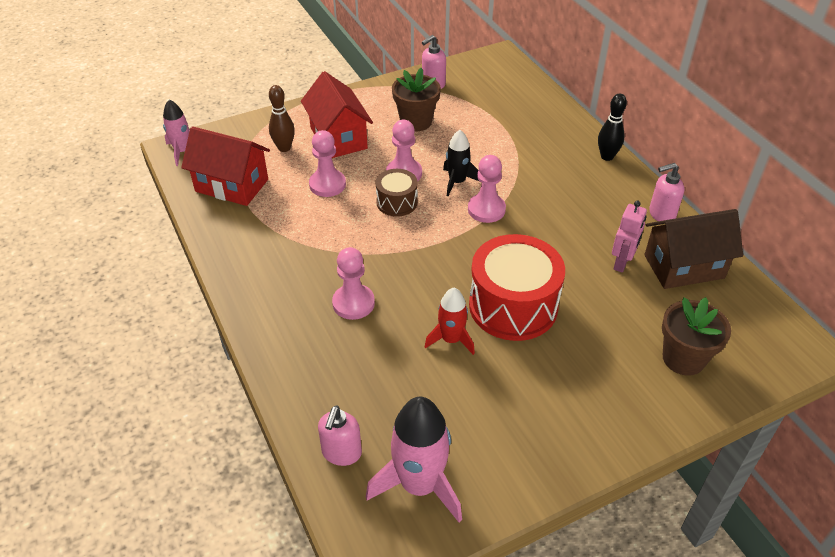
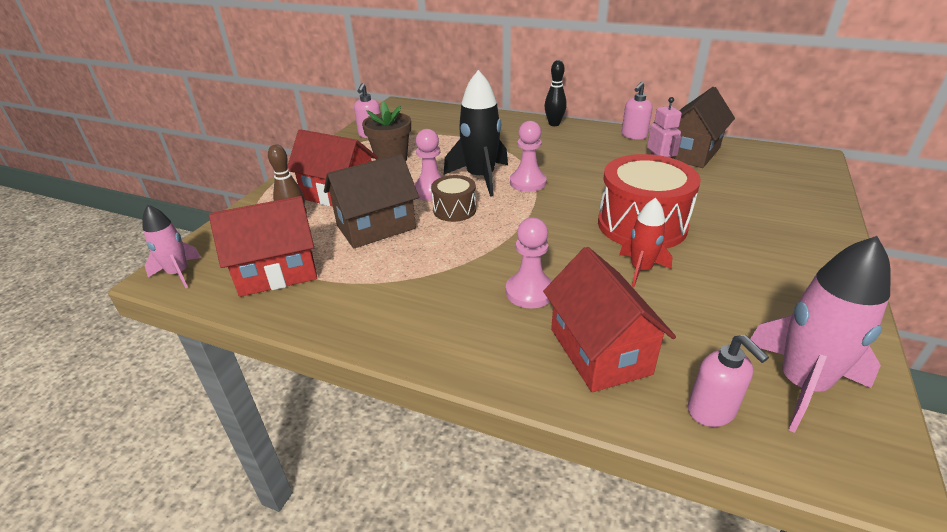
camera: 40 degrees left, 10 degrees down
(327, 184) = (376, 227): pink pawn -> brown house
(336, 372) = (600, 351): none -> red house
(457, 182) = (480, 177): black rocket -> black rocket, size x1.68
(683, 358) = (777, 195): brown flower pot -> none

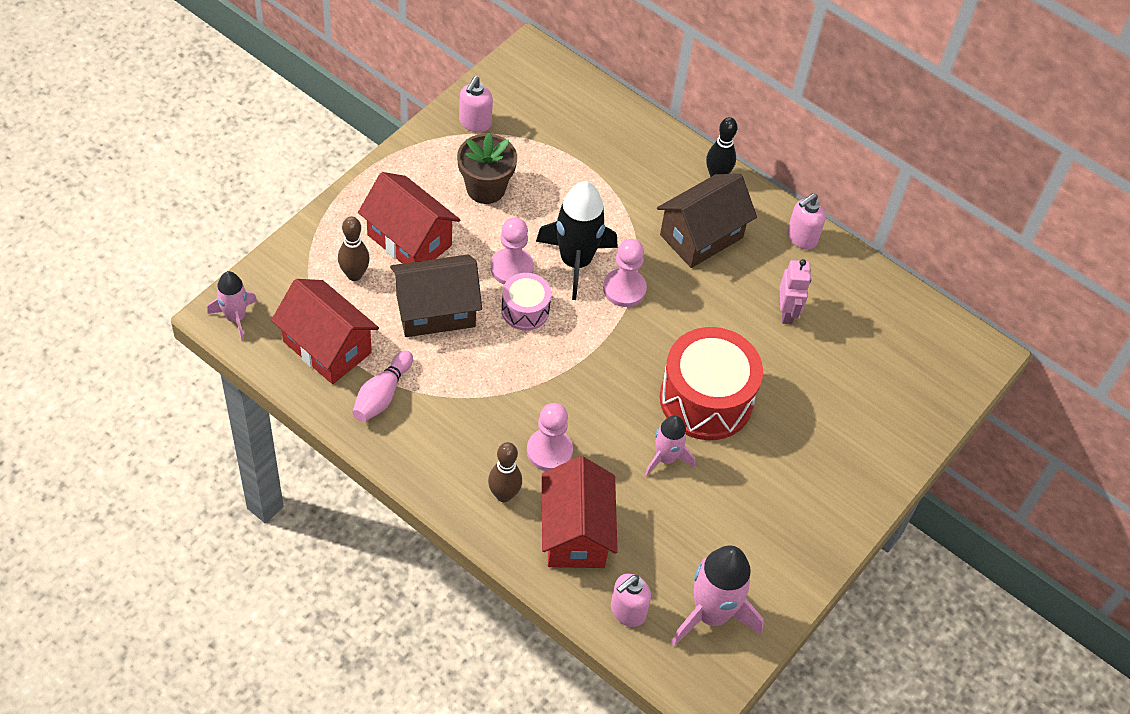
camera: 10 degrees right, 20 degrees up
(277, 272) = (327, 347): red house -> red house turned 45 degrees clockwise
(342, 292) = (382, 395): none -> pink bowling pin
(454, 210) = (525, 310): brown drum -> pink drum
(504, 339) = (504, 495): none -> brown bowling pin
(641, 269) = (666, 458): red rocket -> pink rocket
(691, 153) = (846, 297): brown house -> brown house (701, 236)
(712, 411) = (627, 611): pink soap dispenser -> pink soap dispenser turned 60 degrees clockwise

